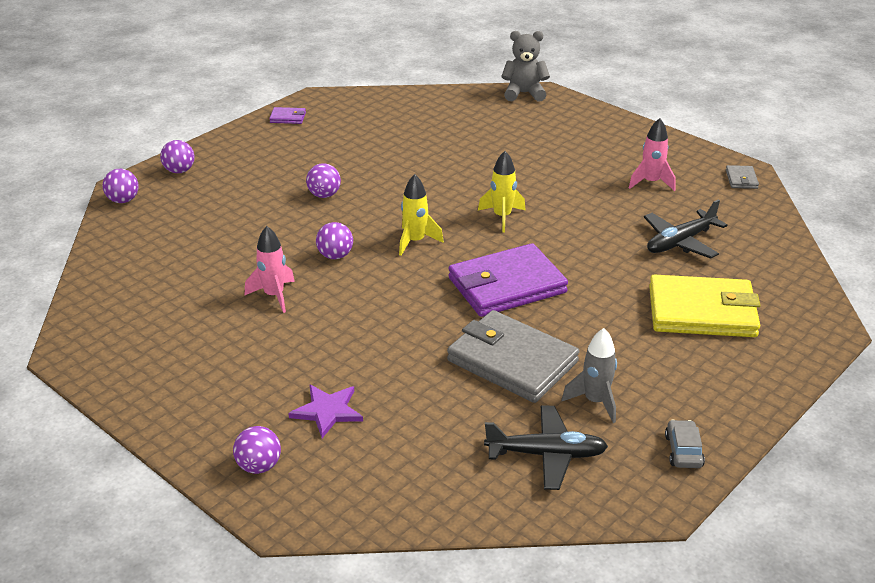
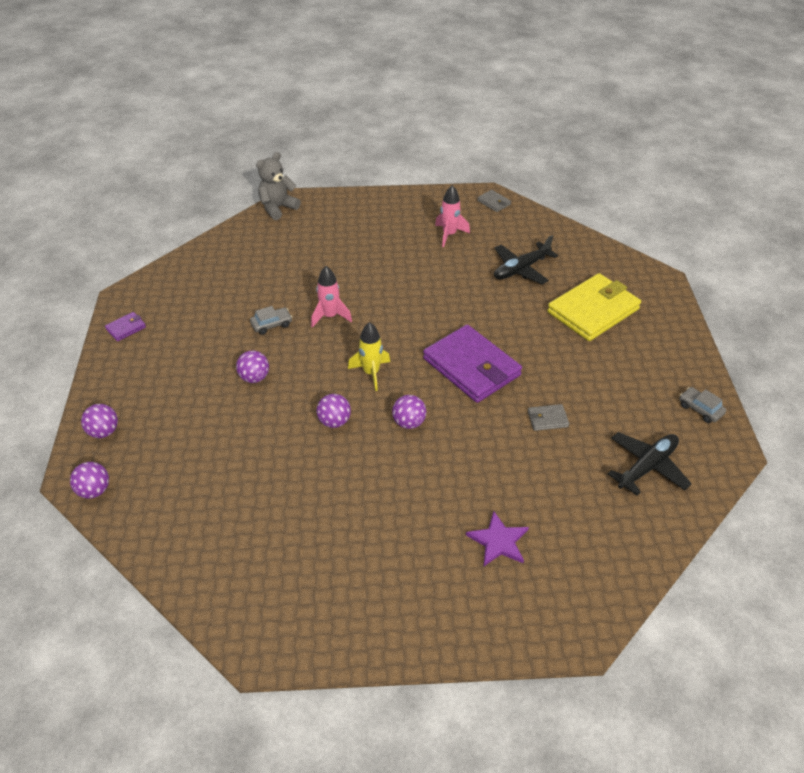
camera: 45 degrees left, 10 degrees up
(259, 466) = (516, 616): purple ball -> purple ball (409, 423)
(274, 296) = (339, 484): pink rocket -> pink rocket (330, 316)
(391, 168) = (271, 324): none -> grey car
(502, 217) = (398, 317): yellow rocket -> none
(507, 285) = (471, 367): purple wallet -> purple wallet turned 60 degrees counterclockwise
(512, 361) = (547, 419): grey wallet -> grey wallet, size x0.42
(595, 401) = (623, 412): grey rocket -> none
(680, 242) = (521, 269): black plane -> black plane turned 45 degrees clockwise

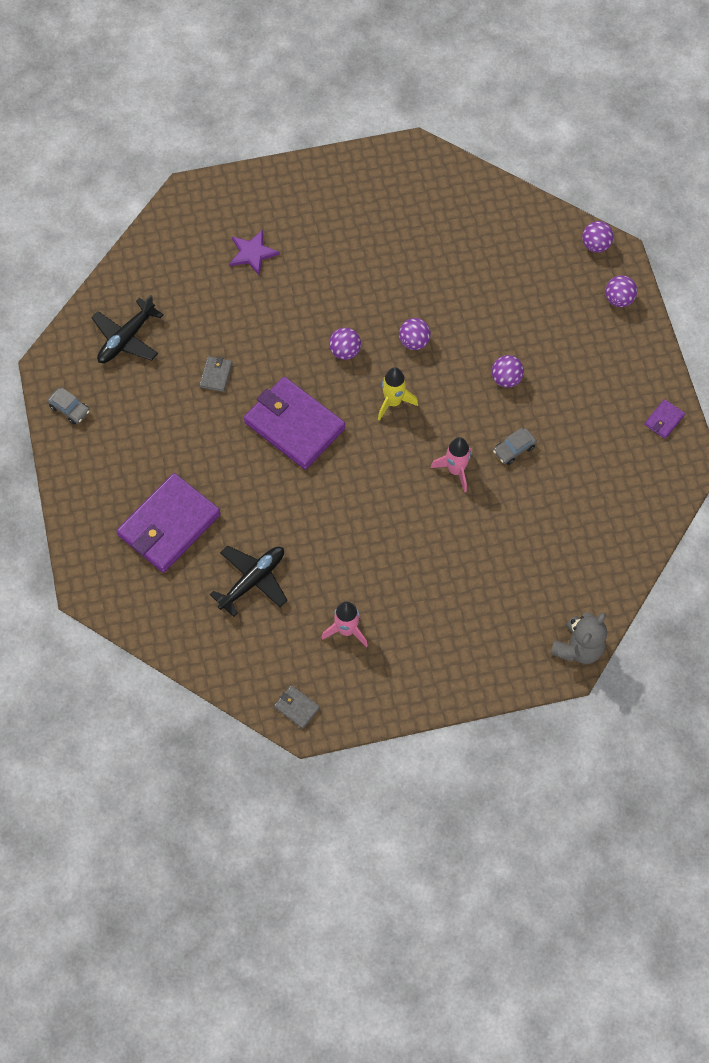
camera: 170 degrees right, 20 degrees up
(547, 419) = (216, 375): grey wallet -> grey wallet turned 60 degrees counterclockwise
(593, 311) = (169, 525): yellow wallet -> purple wallet

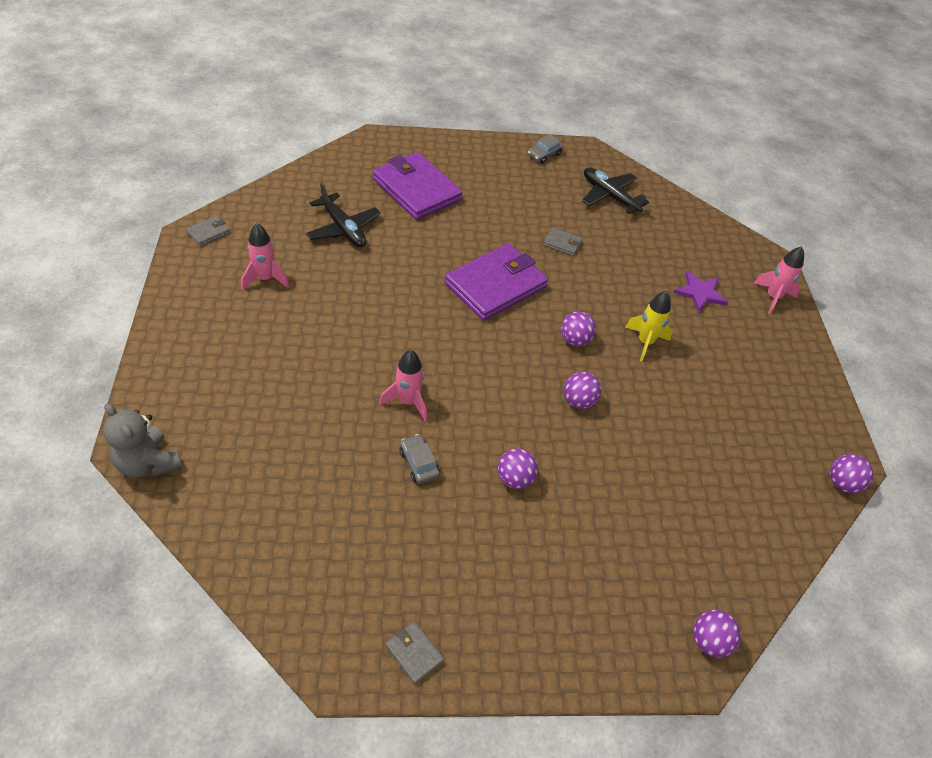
camera: 95 degrees right, 15 degrees down
(240, 194) = (772, 297): none -> pink rocket
(393, 402) = (505, 366): yellow rocket -> yellow rocket (645, 342)
(618, 299) = (617, 647): purple ball -> purple ball (842, 483)
(664, 420) = (414, 653): purple wallet -> grey wallet

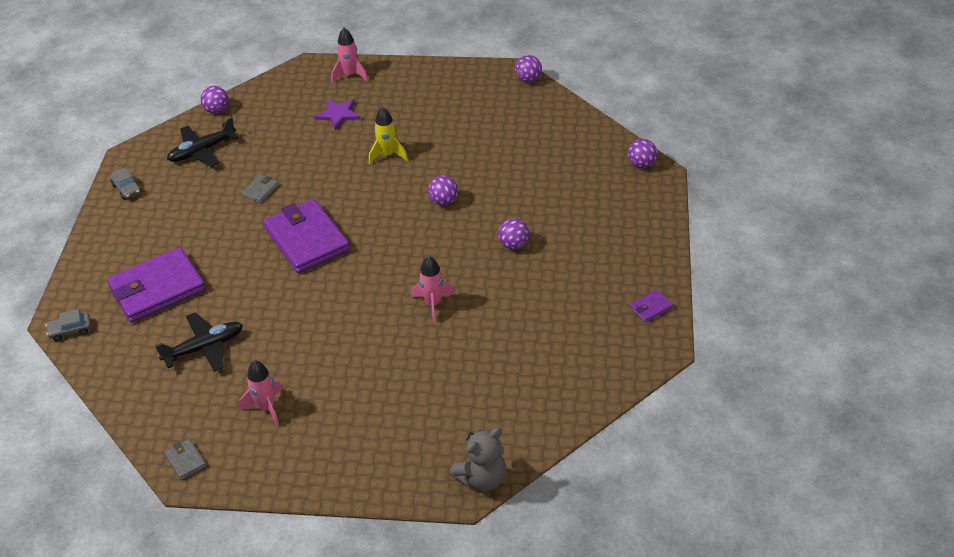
camera: 75 degrees left, 5 degrees down
(414, 653) = (650, 307): grey wallet -> purple wallet
(419, 463) = (495, 299): grey car -> grey car (70, 330)
(575, 340) = (379, 196): purple ball -> purple ball (217, 110)

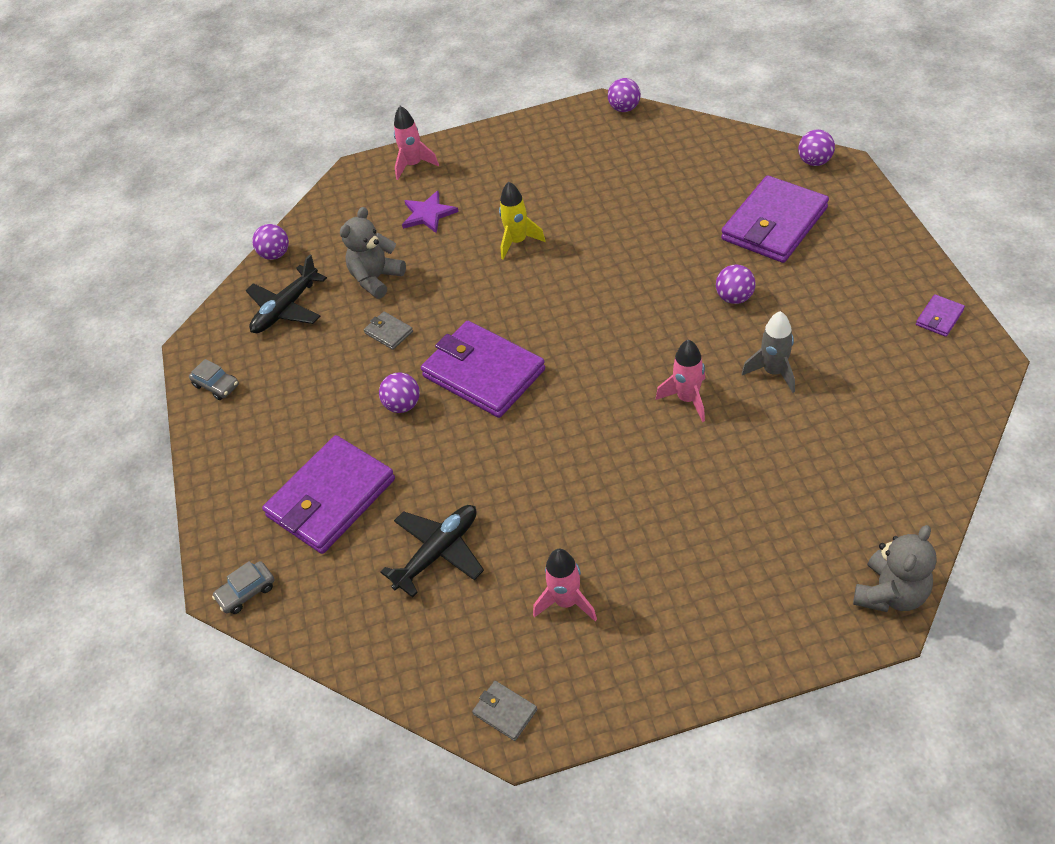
camera: 15 degrees left, 5 degrees up
(260, 190) = (389, 332): grey wallet -> grey wallet turned 60 degrees counterclockwise
(274, 150) = (376, 279): none -> grey teddy bear
(443, 201) = (619, 274): purple ball -> purple ball (403, 405)
(505, 306) = (773, 372): none -> grey rocket
(579, 201) = (774, 224): none -> purple wallet

